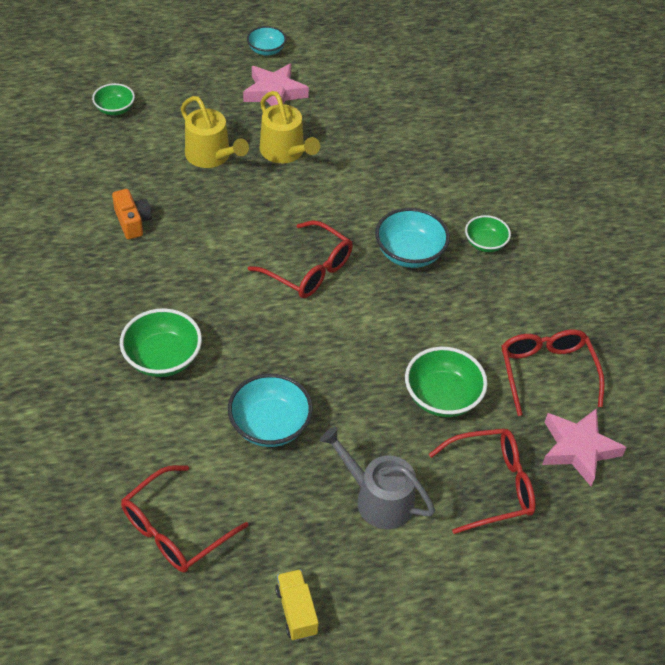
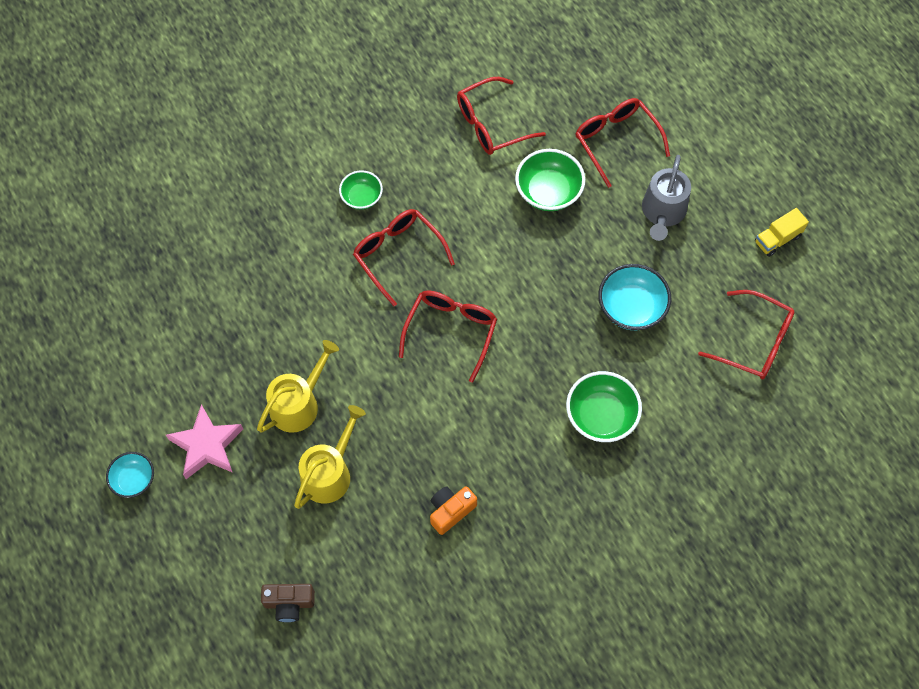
camera: 105 degrees left, 15 degrees up
(115, 109) = (289, 603): green bowl -> brown camera
(409, 253) = (398, 255): turquoise bowl -> red glasses
(578, 449) = (557, 91): pink star -> none

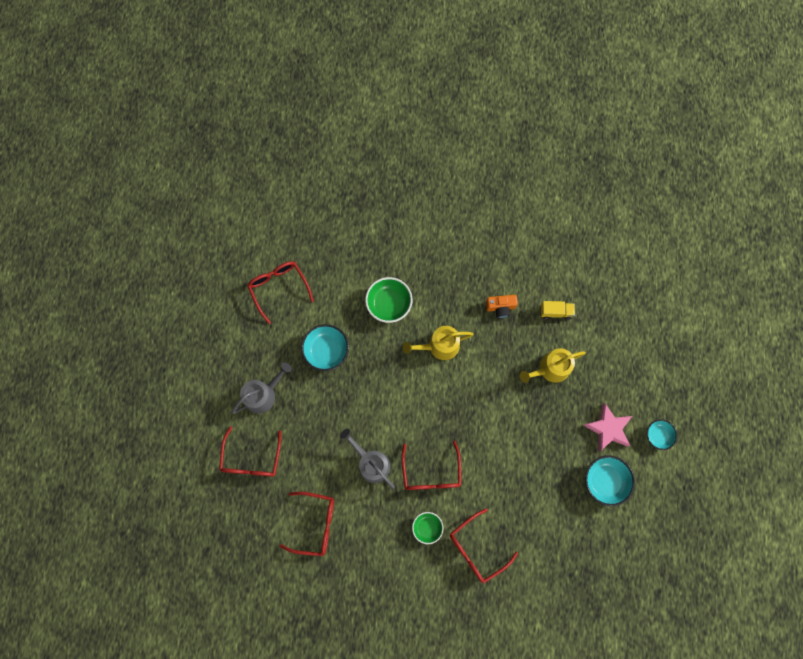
camera: 145 degrees left, 10 degrees up
(175, 379) = (605, 481): none -> turquoise bowl
(289, 603) = (611, 315): brown camera -> none
(298, 404) = (544, 419): yellow watering can -> yellow watering can (439, 346)
(451, 331) = (433, 404): red glasses -> red glasses (476, 549)
(477, 221) = (371, 463): none -> grey watering can
(548, 192) = (316, 453): green bowl -> none
(777, 239) = (216, 335): yellow truck -> yellow truck (555, 312)

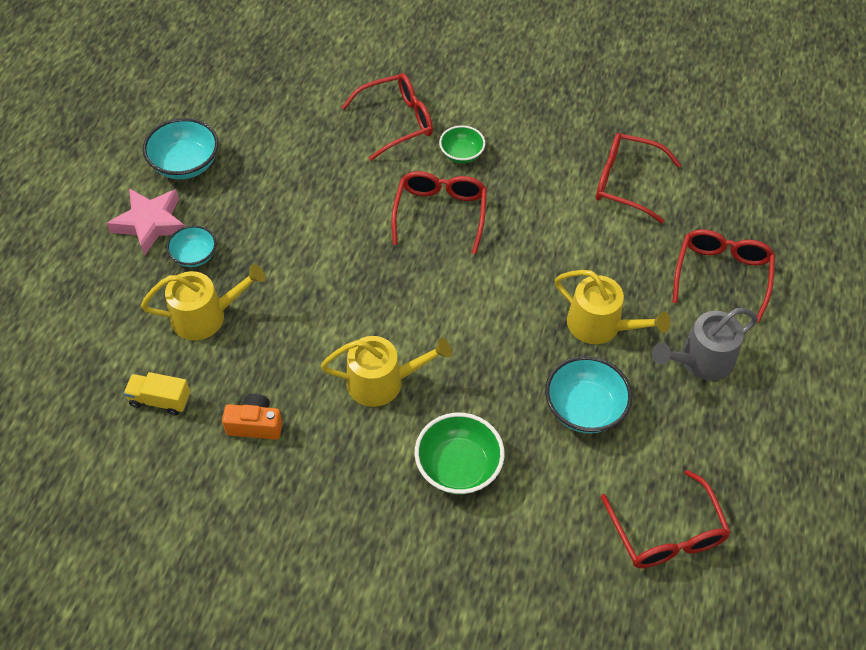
camera: 170 degrees left, 20 degrees down
(322, 407) = (600, 325): none -> yellow watering can
(371, 463) = (531, 240): grey watering can -> none
(658, 435) = (79, 203): turquoise bowl -> turquoise bowl (194, 256)

